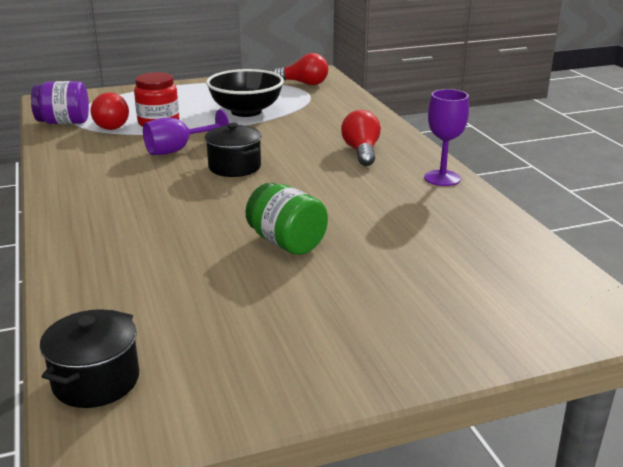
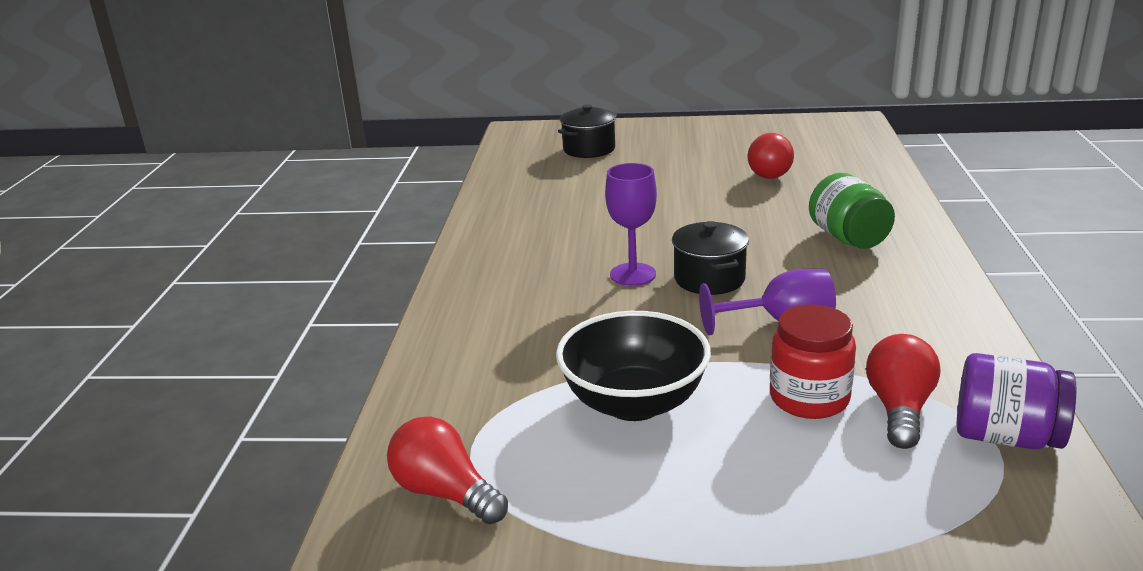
camera: 155 degrees left, 0 degrees up
(96, 381) = (856, 137): black pot -> black pot (589, 149)
(286, 243) = (697, 191): green jar -> green jar (848, 238)
(361, 152) = (530, 278): red light bulb -> red light bulb (771, 172)
(442, 178) = (485, 230): purple goblet -> purple goblet (633, 274)

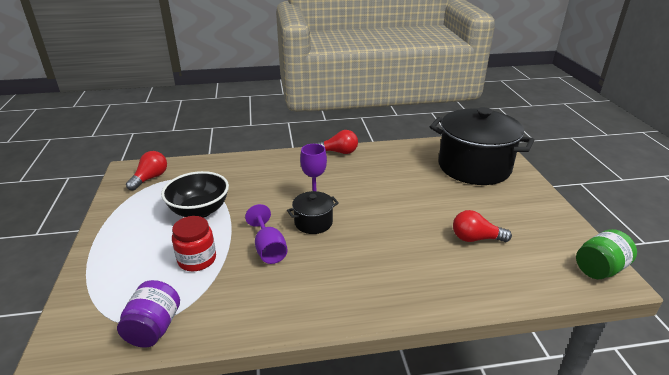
camera: 75 degrees right, 5 degrees up
(589, 149) = (474, 167): black pot -> black pot, size x2.23
(848, 238) = (379, 274): green jar -> green jar (599, 269)
(899, 409) = (184, 290): red light bulb -> red light bulb (339, 152)

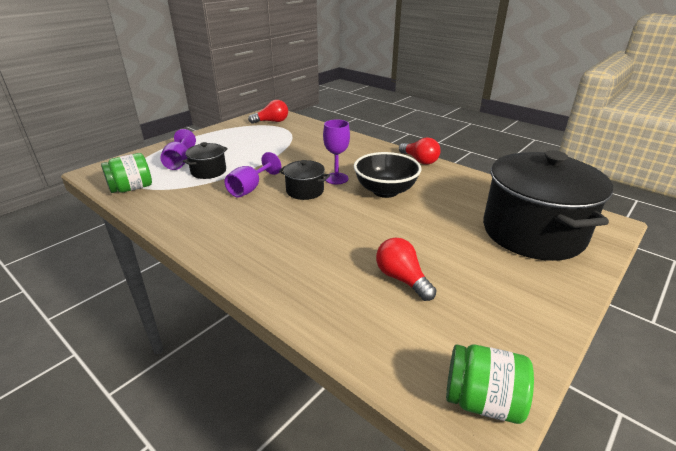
camera: 50 degrees right, 0 degrees up
(144, 271) = (179, 162): none -> purple goblet
(154, 328) = (131, 188): purple jar -> green jar
(197, 260) = (208, 171): red jar -> black pot
(199, 211) = (260, 149): black bowl -> black bowl (385, 191)

